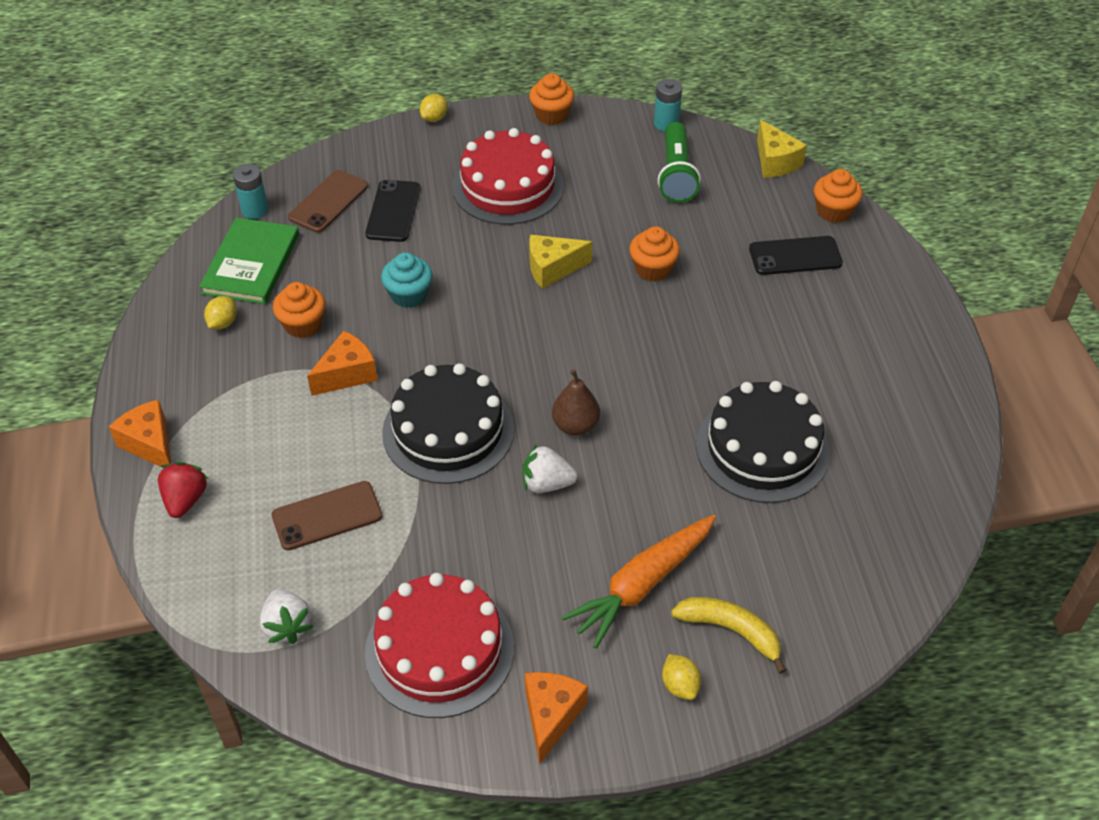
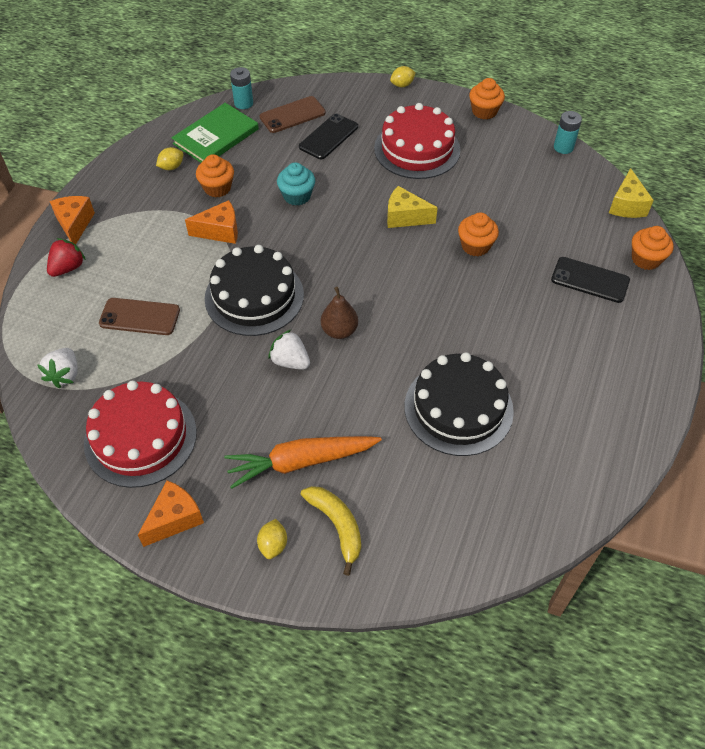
camera: 30 degrees right, 5 degrees up
(676, 174) = (543, 186): green flashlight -> none

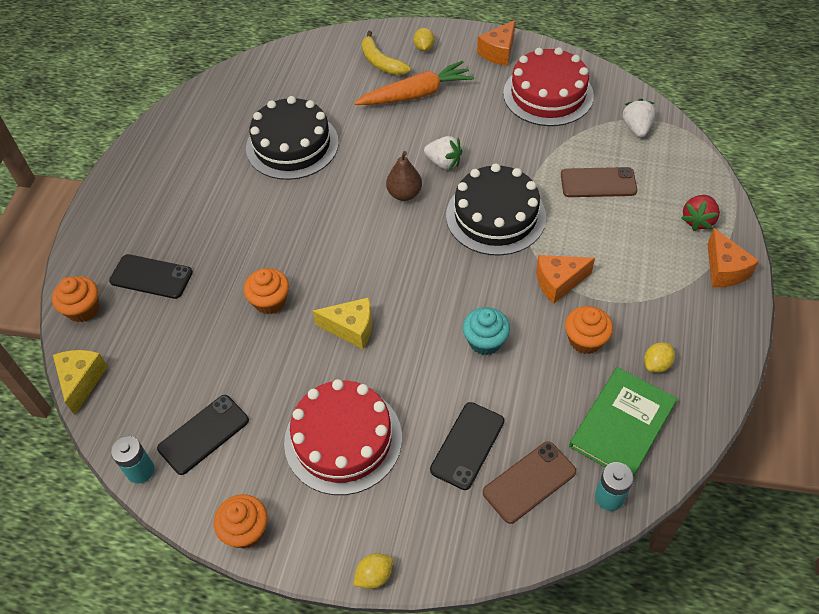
camera: 175 degrees right, 0 degrees up
(520, 162) = (204, 434): none -> black phone

